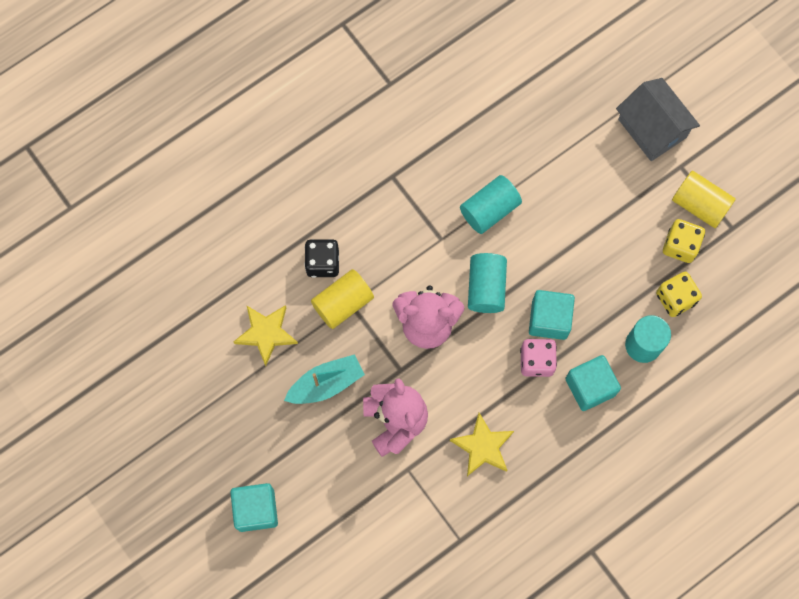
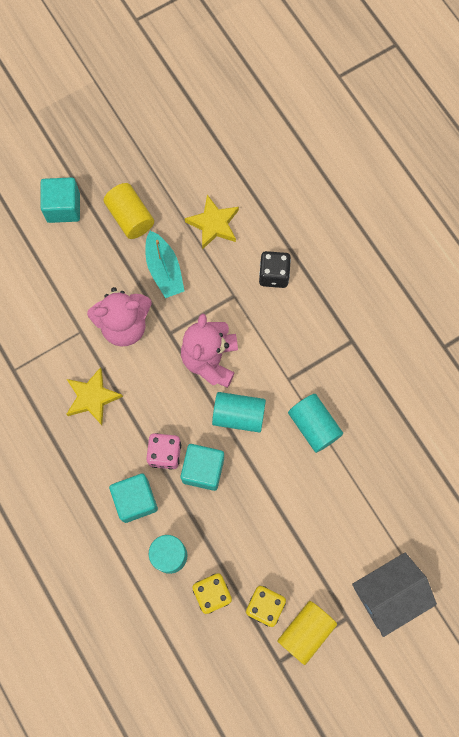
camera: 95 degrees right, 0 degrees up
(343, 303) = (235, 289): yellow cylinder -> yellow cylinder (130, 217)

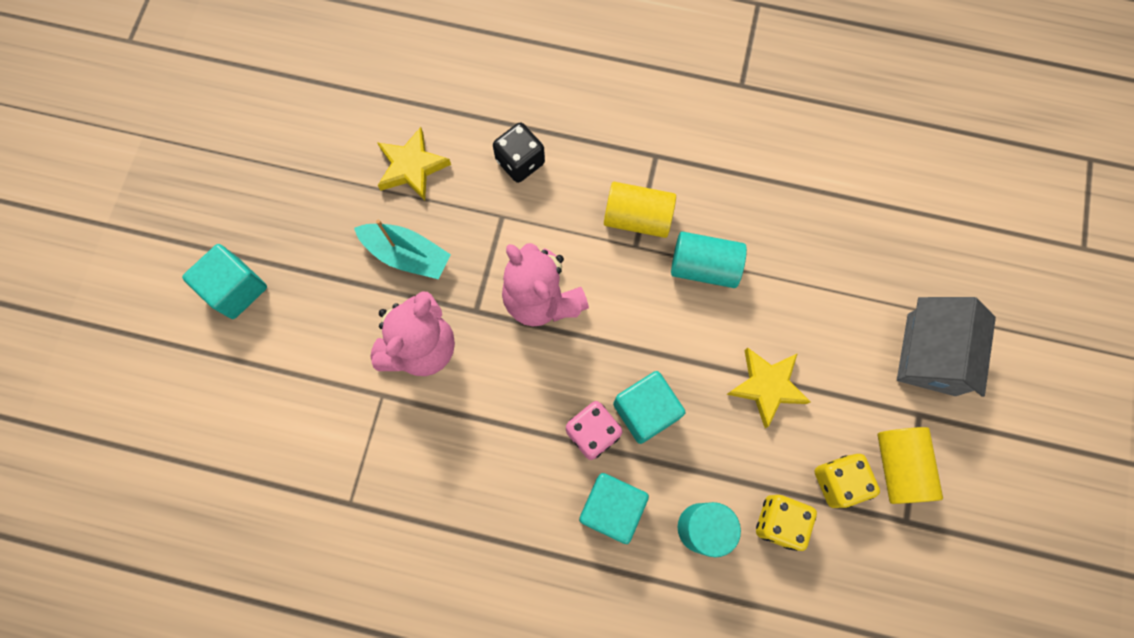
camera: 45 degrees left, 0 degrees up
(92, 397) = (462, 449): yellow star -> yellow star (767, 386)
(130, 217) = (319, 236): yellow cylinder -> yellow cylinder (637, 218)
(238, 415) = (624, 325): turquoise cylinder -> none

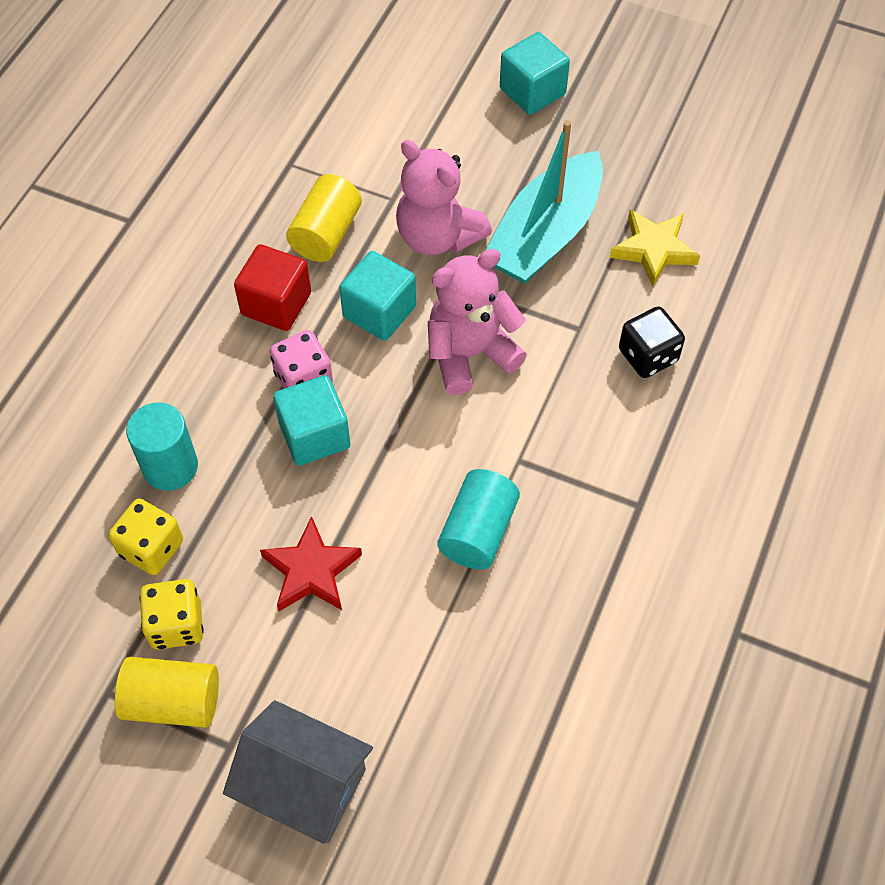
camera: 100 degrees right, 15 degrees down
(407, 255) = (545, 234): turquoise boat -> turquoise boat, size x1.57
(517, 476) = (276, 304): none -> red cube
(611, 508) = (218, 384): turquoise cube -> turquoise cube (379, 312)
(637, 218) = (555, 469): yellow cylinder -> yellow cylinder (326, 234)
(767, 386) = (311, 570): yellow star -> red star

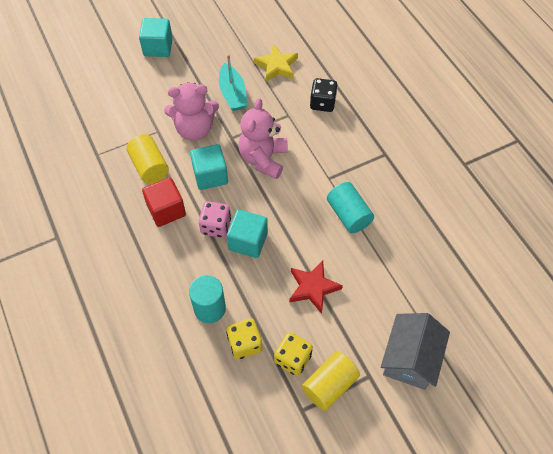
camera: 50 degrees left, 0 degrees up
(303, 785) = (410, 358): grey house -> grey house turned 45 degrees counterclockwise
(545, 234) = (233, 94): turquoise boat -> turquoise boat, size x0.63

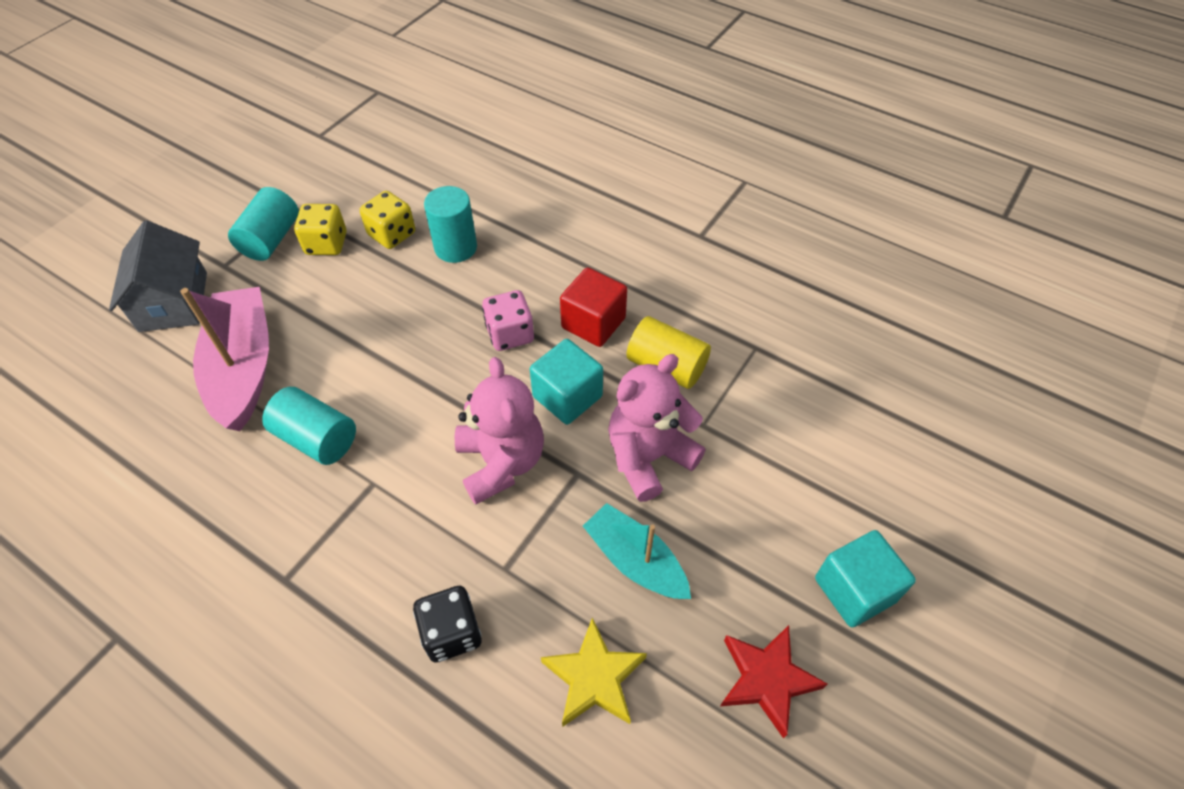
camera: 150 degrees right, 5 degrees down
(248, 241) = (453, 336): turquoise cube -> none
(313, 287) = (333, 322): red star -> red star (767, 680)
(329, 385) = (271, 239): yellow cylinder -> turquoise cylinder
(376, 280) = (243, 368): none -> pink boat

